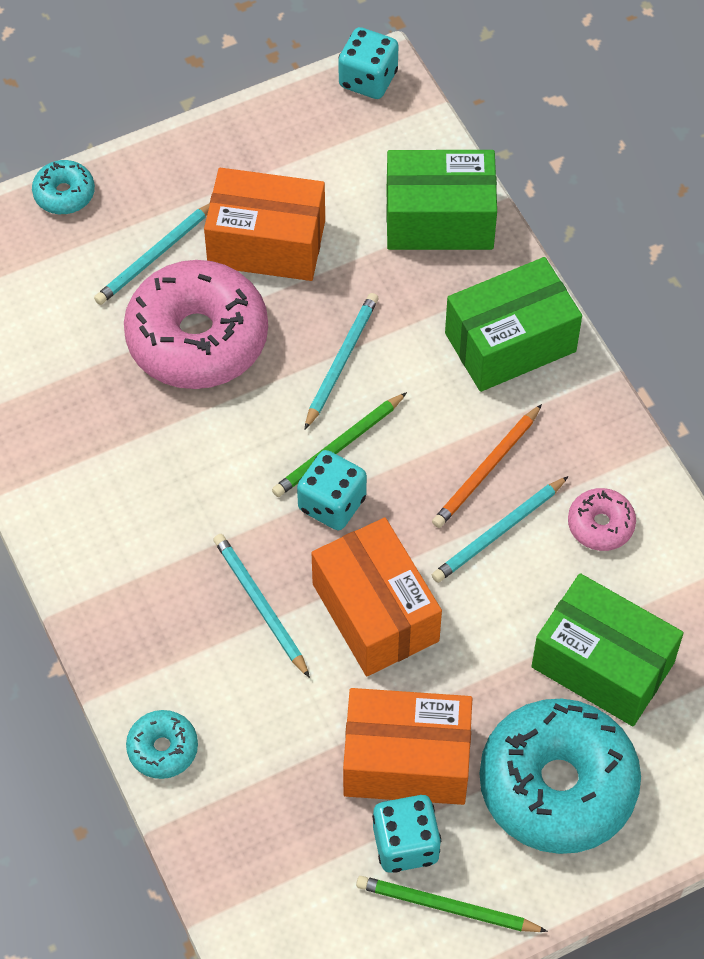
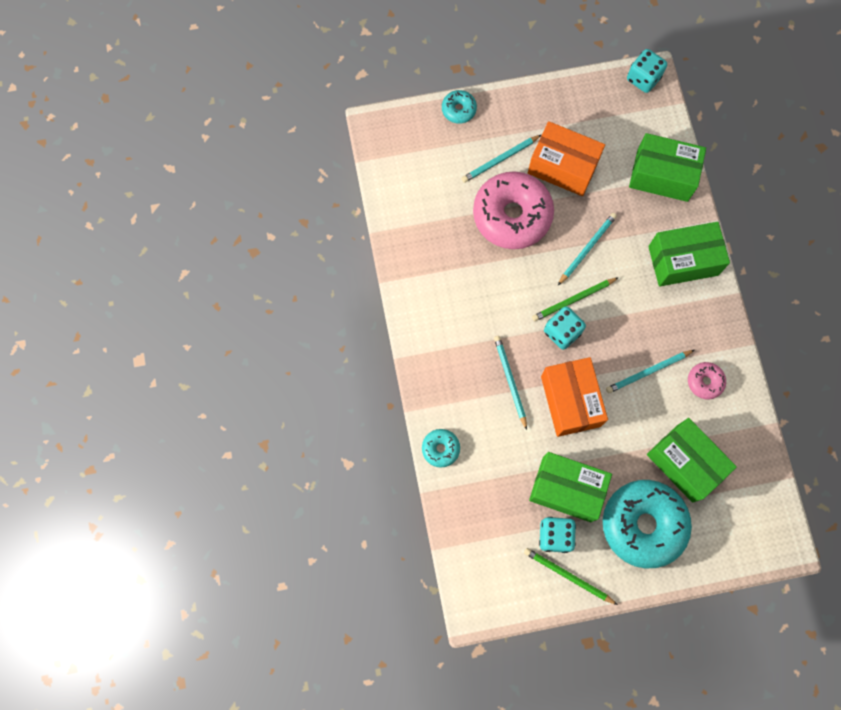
camera: 15 degrees right, 15 degrees up
(406, 760) = (566, 489): orange box -> green box
(486, 469) = (651, 333): orange pencil -> none

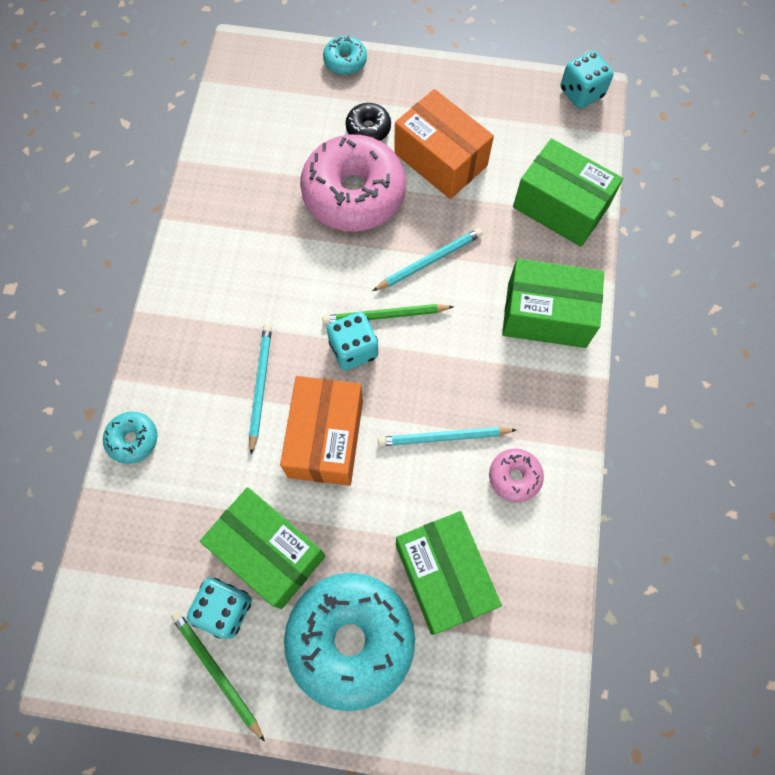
camera: 20 degrees right, 5 degrees down
(500, 160) = (368, 128): turquoise pencil -> black donut

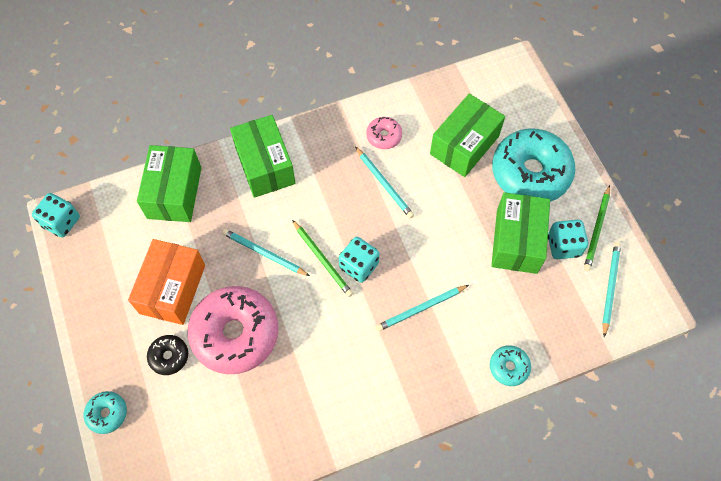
camera: 120 degrees left, 5 degrees down
(135, 629) = (610, 287): none -> turquoise pencil
(325, 438) = (429, 249): orange box -> none

